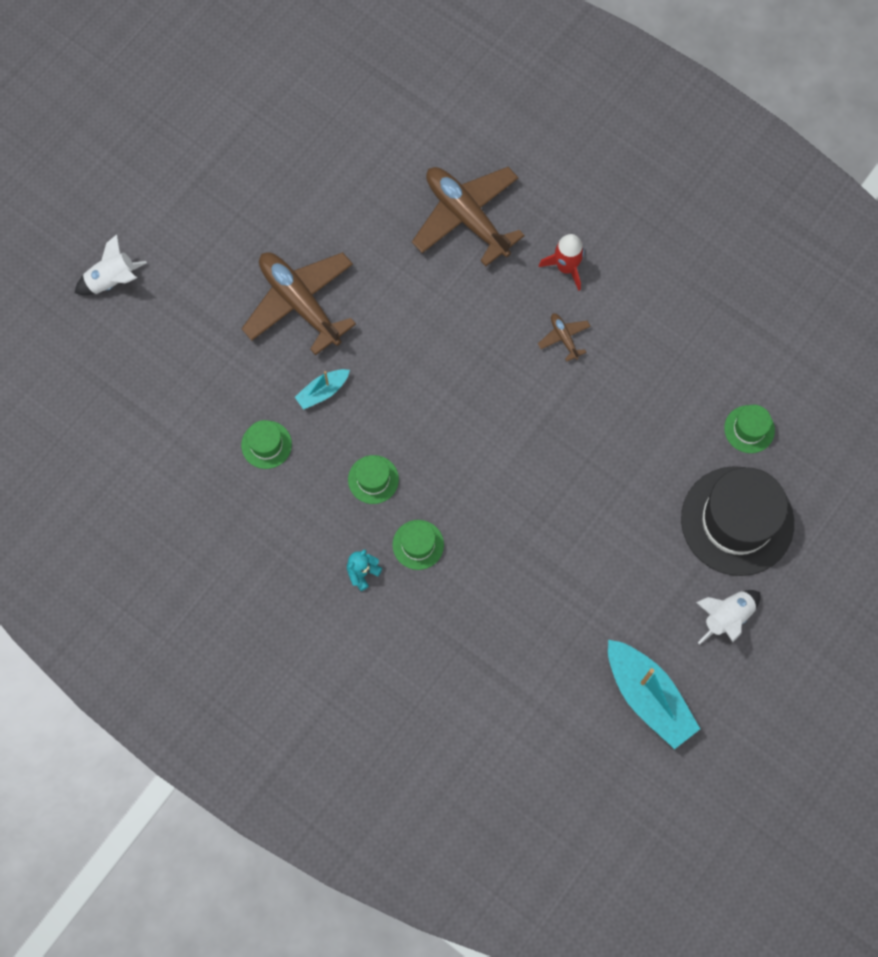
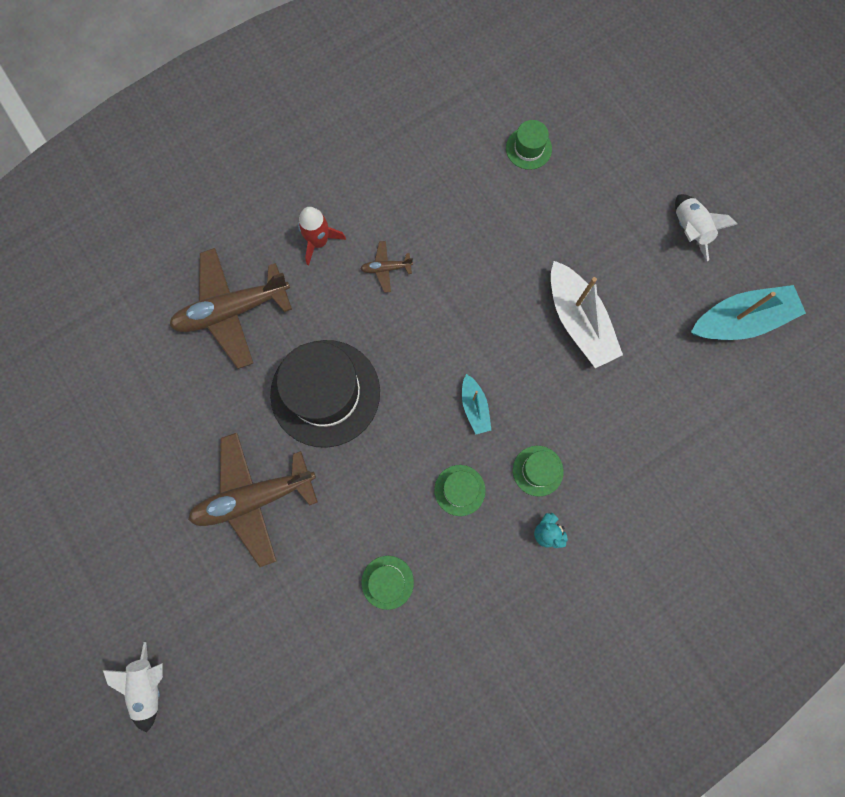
camera: 70 degrees left, 5 degrees up
(322, 391) = (354, 508): turquoise boat -> turquoise boat (474, 407)
(582, 536) = (578, 321): none -> white boat
(737, 521) = (607, 189): black hat -> black hat (325, 393)

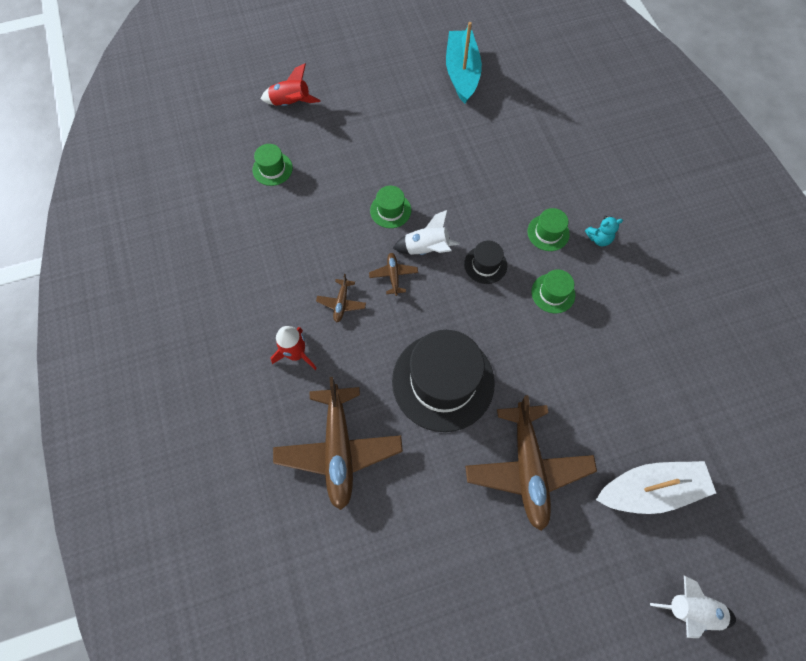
camera: 75 degrees left, 10 degrees down
(387, 582) = (621, 368): green hat -> green hat (390, 210)
(433, 312) = (393, 275): none -> brown plane
(474, 407) = (485, 264): turquoise boat -> black hat
(578, 321) = (433, 173): white boat -> white boat (650, 489)
(624, 139) = (291, 103): none -> red rocket
(689, 230) = (381, 83): white rocket -> white rocket (426, 249)

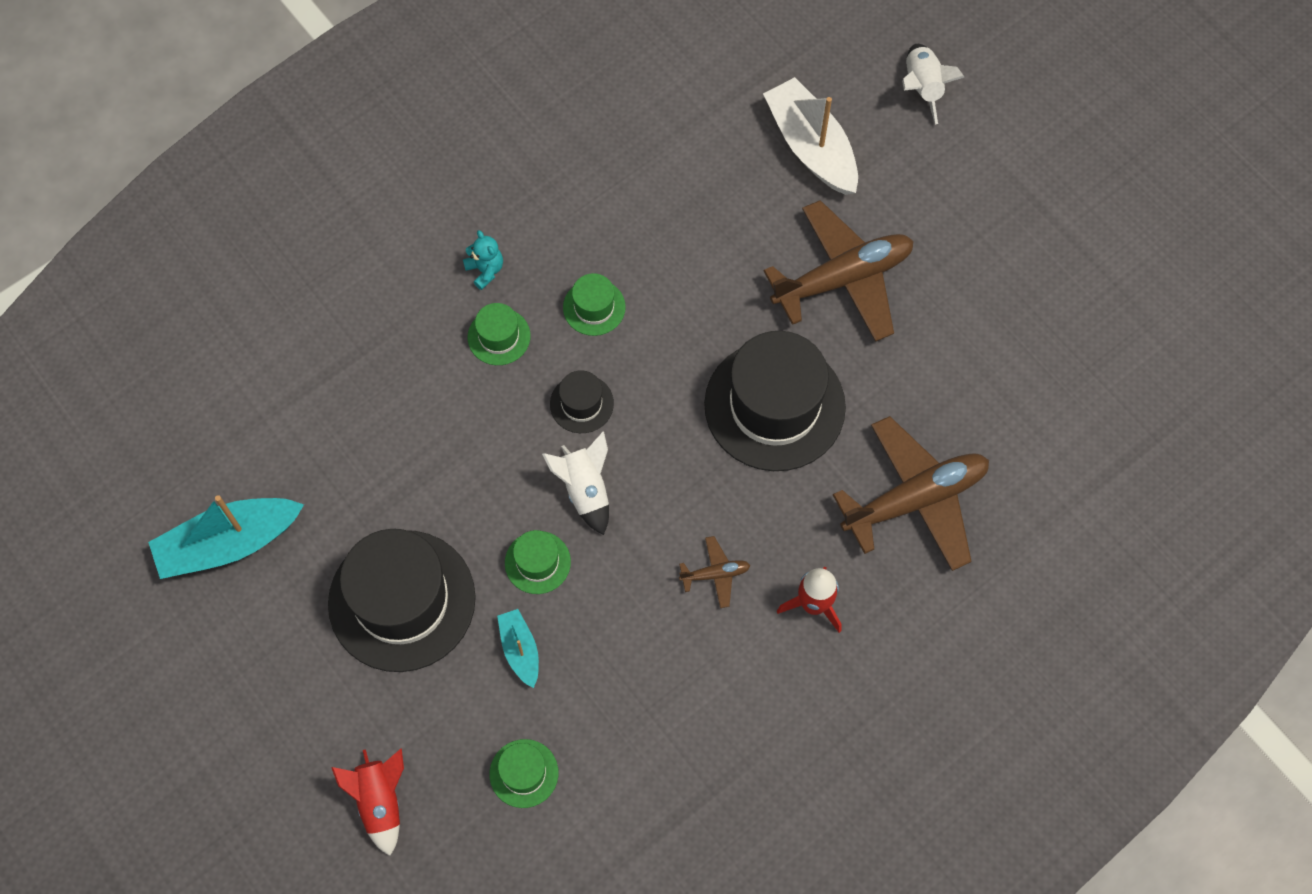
camera: 110 degrees left, 0 degrees up
(342, 187) = (520, 650): none -> turquoise boat
(393, 275) = (645, 520): brown plane -> none
(396, 140) = (402, 600): none -> black hat

